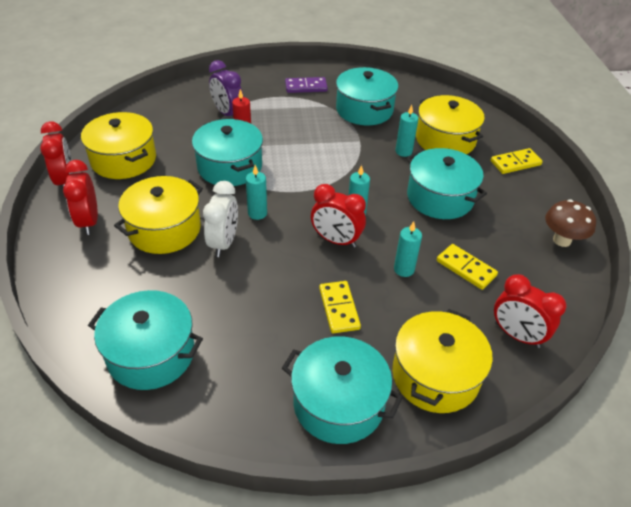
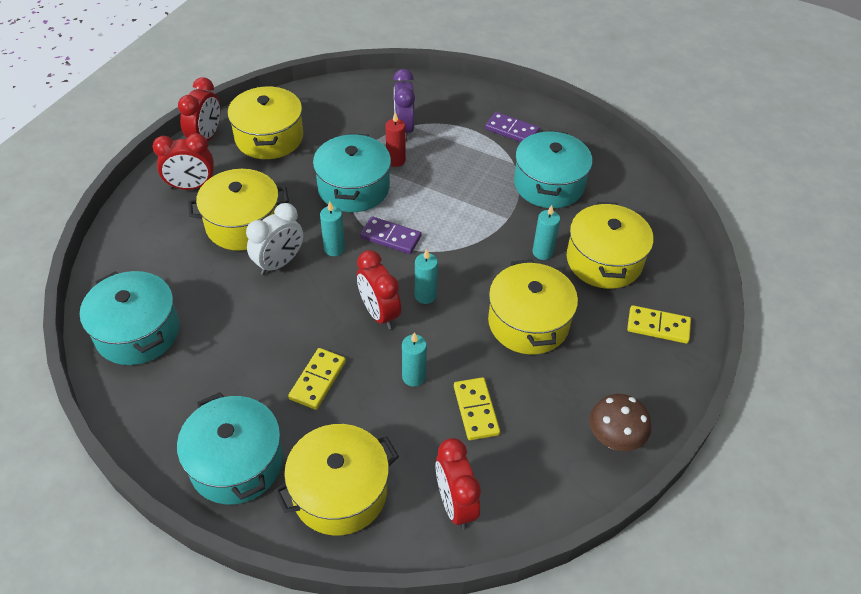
camera: 35 degrees right, 5 degrees up
(89, 222) = (191, 186): red clock -> red clock turned 120 degrees counterclockwise
(292, 187) = (390, 237): none -> purple domino
(440, 197) = (528, 322): turquoise pot -> yellow pot

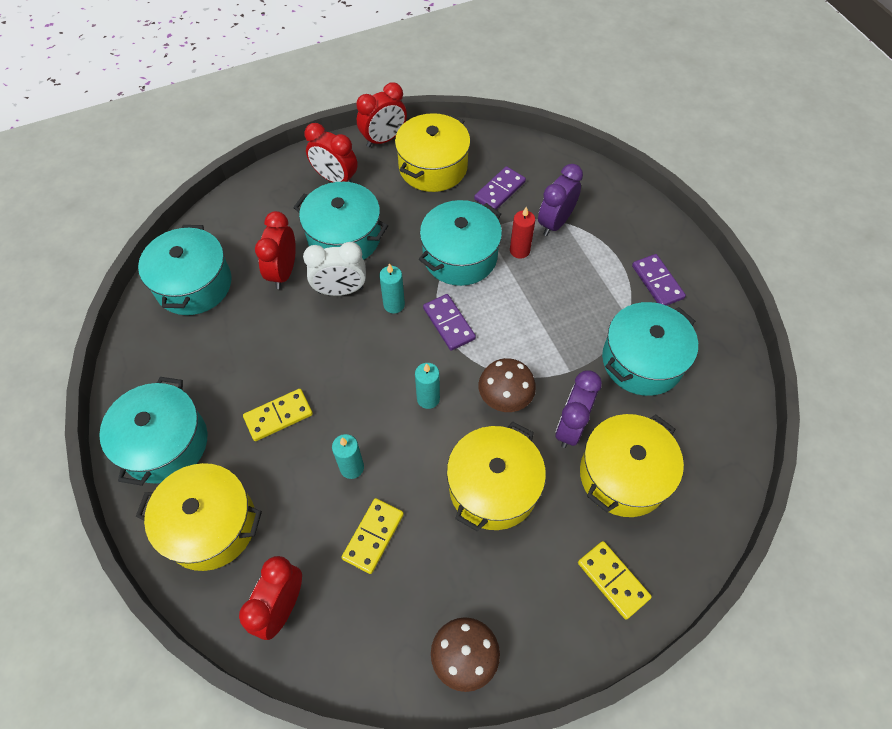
camera: 40 degrees right, 10 degrees up
(243, 224) = (344, 237): yellow pot -> turquoise pot
(340, 128) = (499, 190): none -> purple domino
(379, 313) = (376, 389): red clock -> red clock (283, 272)
(481, 262) = (504, 399): none -> brown mushroom
(542, 252) = (570, 427): turquoise candle -> purple clock

